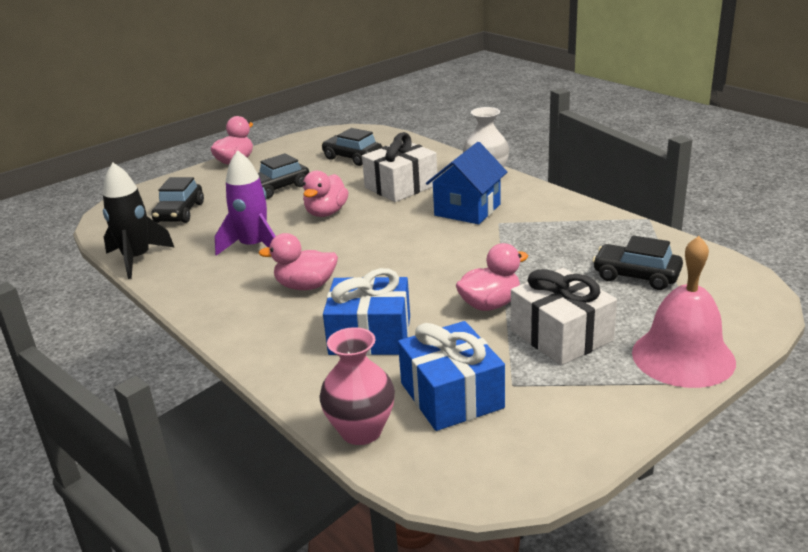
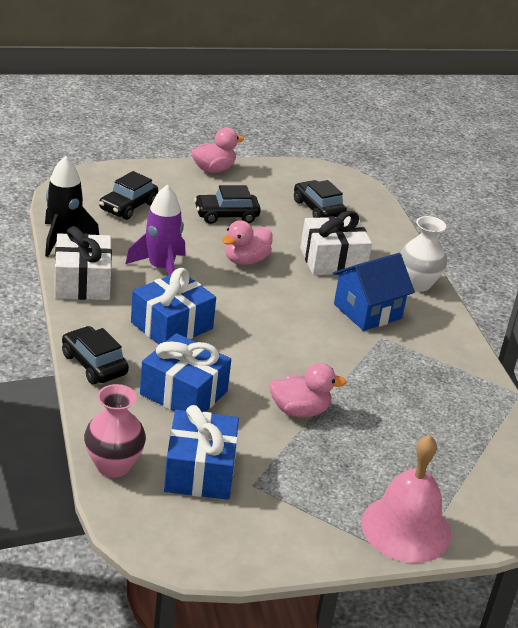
camera: 20 degrees right, 5 degrees up
(306, 286) = (171, 325): pink duck -> blue gift
(561, 335) = (329, 464): white gift -> white gift (82, 282)
(636, 276) = (446, 442): black car -> black car (94, 364)

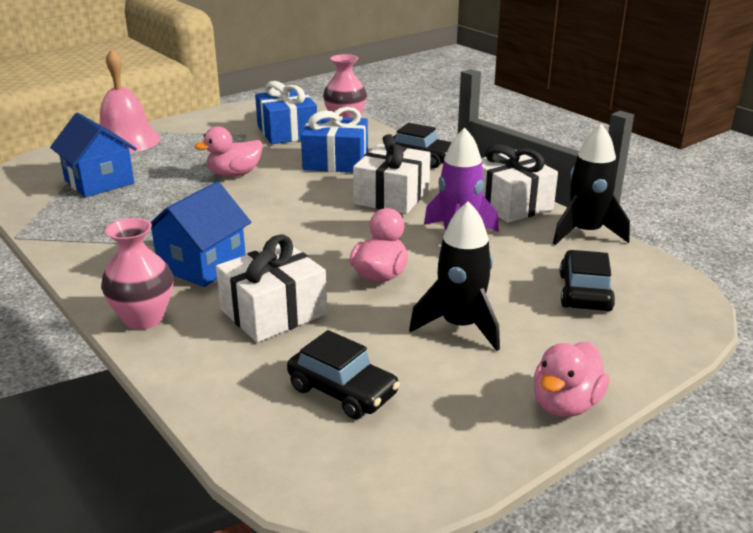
camera: 160 degrees right, 5 degrees down
(171, 325) = (392, 196): blue gift -> white gift
(226, 215) = (460, 326): black car -> black rocket
(417, 284) = (144, 318): white vase -> pink vase
(443, 449) = (99, 182): none -> blue house

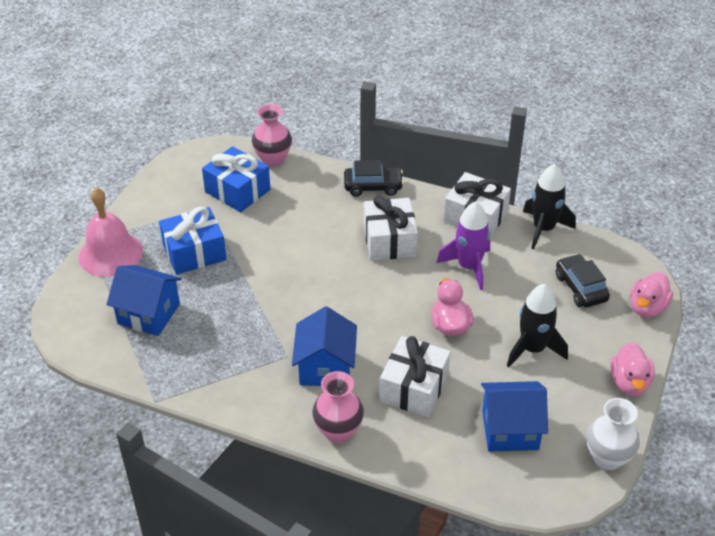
camera: 30 degrees left, 15 degrees up
(234, 174) = (248, 261): pink duck -> pink duck (647, 307)
(335, 161) = (312, 214): blue gift -> blue gift (194, 252)
(342, 391) = (510, 430): black car -> blue house
(447, 475) = (607, 458): none -> white vase

